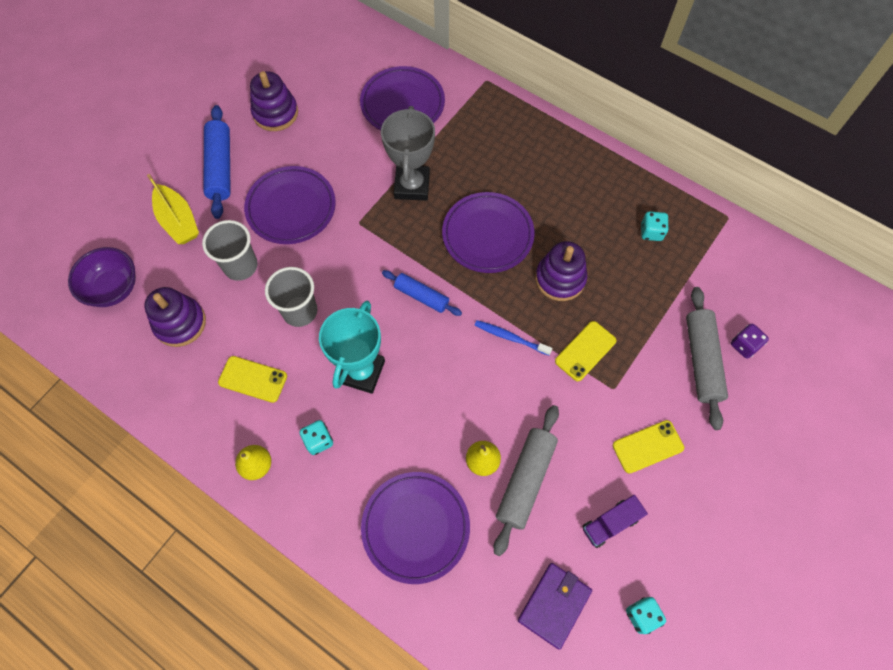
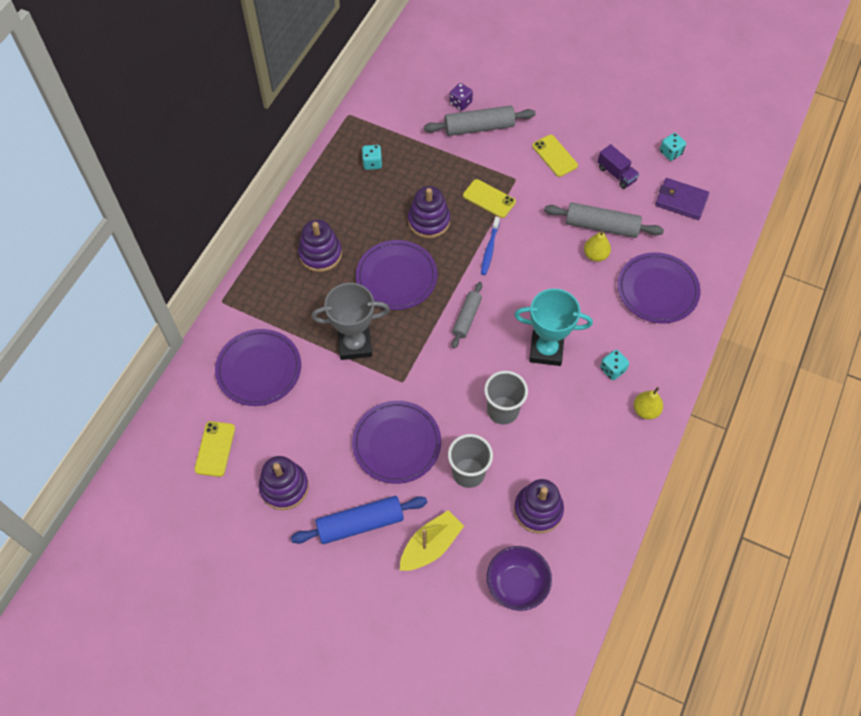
camera: 100 degrees left, 5 degrees down
(253, 379) = (574, 433): yellow phone -> yellow phone (215, 449)
(421, 296) = (466, 318): blue rolling pin -> grey rolling pin
(530, 167) = (320, 254): none -> purple stacking toy

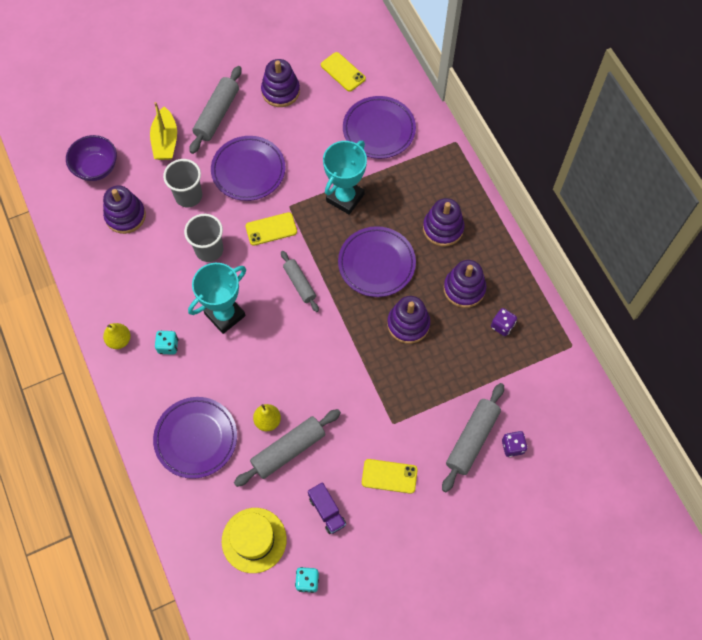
camera: 130 degrees right, 5 degrees up
(355, 344) = (345, 198): grey trophy -> turquoise trophy
(360, 523) = (217, 114): blue rolling pin -> grey rolling pin
(363, 205) = (464, 289): none -> purple stacking toy
(372, 163) = (502, 326): turquoise dice -> purple dice
(489, 199) = (391, 386): yellow phone -> yellow phone (271, 229)
(489, 249) = (343, 347): blue toothbrush -> none
(616, 174) = (327, 511): purple truck -> purple truck turned 120 degrees counterclockwise
(681, 201) = (254, 540): purple wallet -> yellow hat

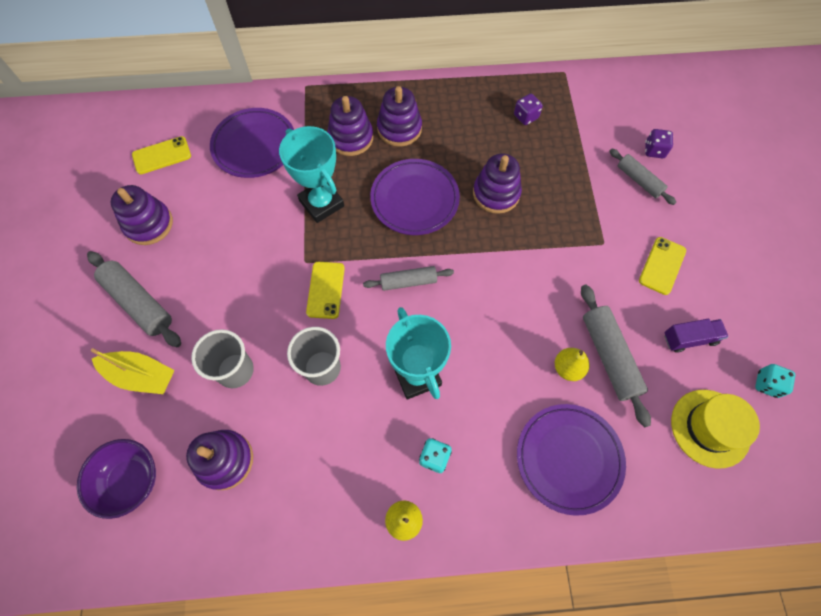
camera: 70 degrees left, 0 degrees up
(248, 170) = (236, 291): purple plate -> none
(464, 289) = (474, 133): purple stacking toy -> purple stacking toy (351, 138)
(472, 439) = (639, 180): grey rolling pin -> grey rolling pin, size x0.64

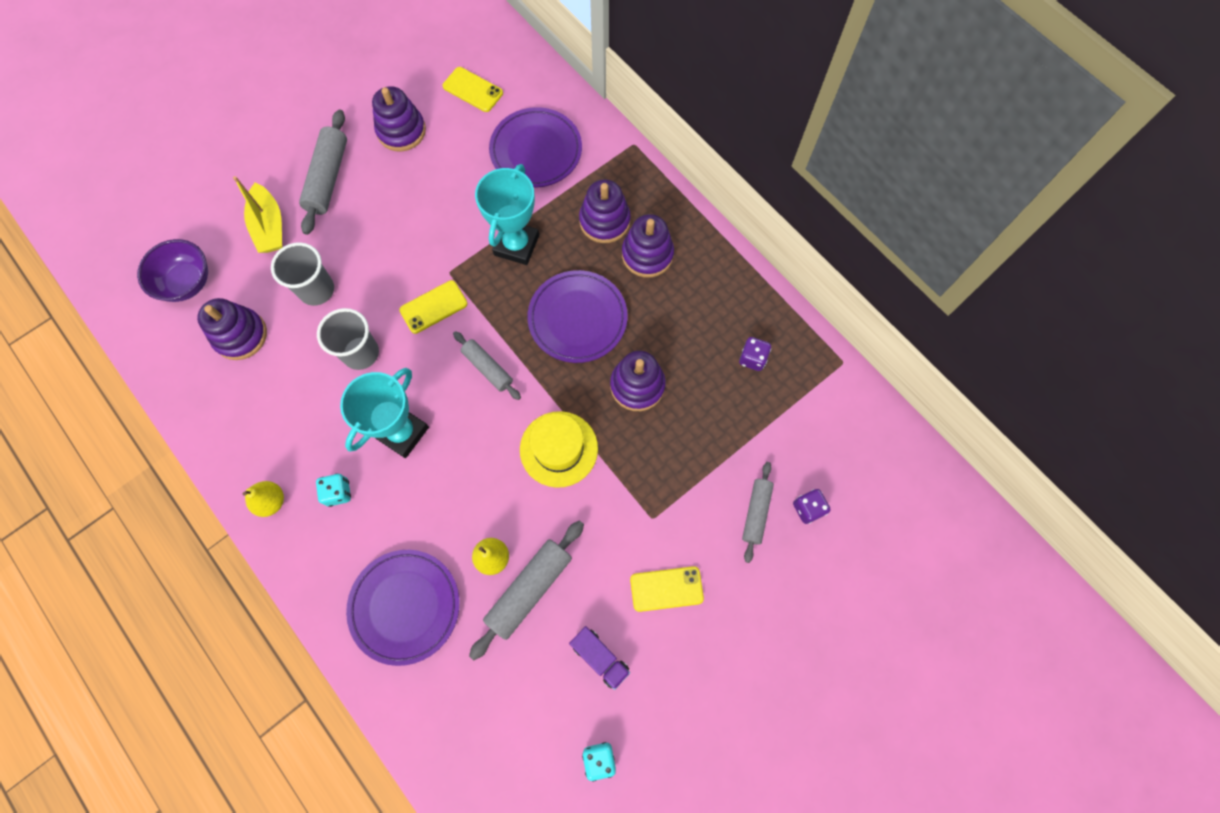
camera: 55 degrees right, 5 degrees up
(710, 428) = (515, 723): yellow hat -> yellow hat (558, 449)

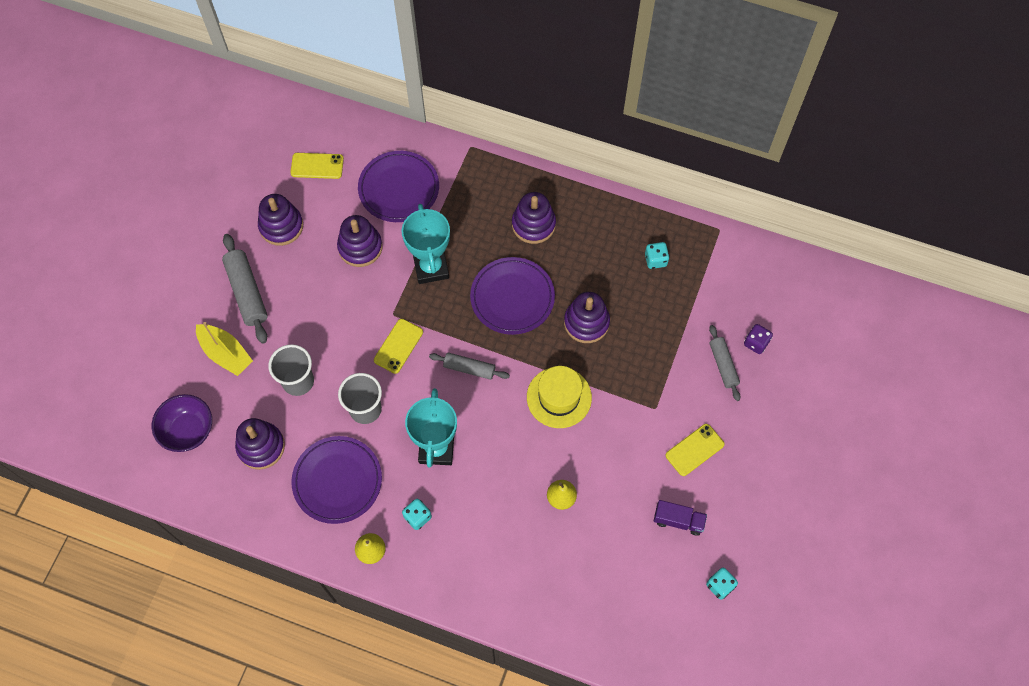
camera: 30 degrees left, 5 degrees down
(405, 606) = (521, 566): purple plate -> purple plate (337, 481)
(529, 589) = (601, 504): grey rolling pin -> none
(604, 221) = (486, 216): purple stacking toy -> purple stacking toy (360, 247)
(752, 358) = (655, 260): purple dice -> turquoise dice

